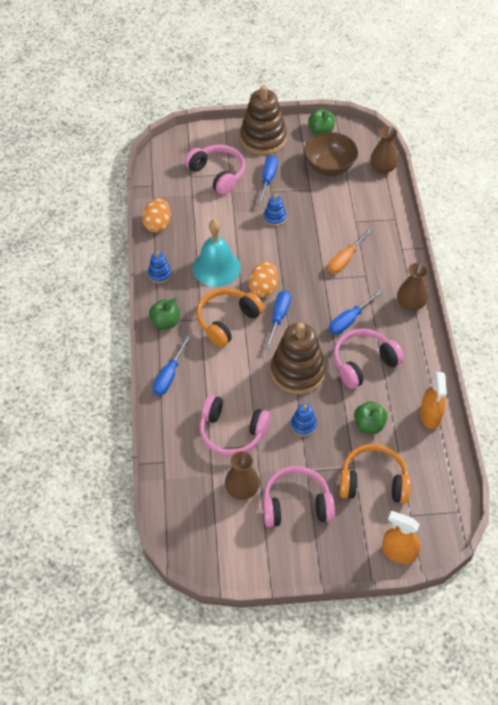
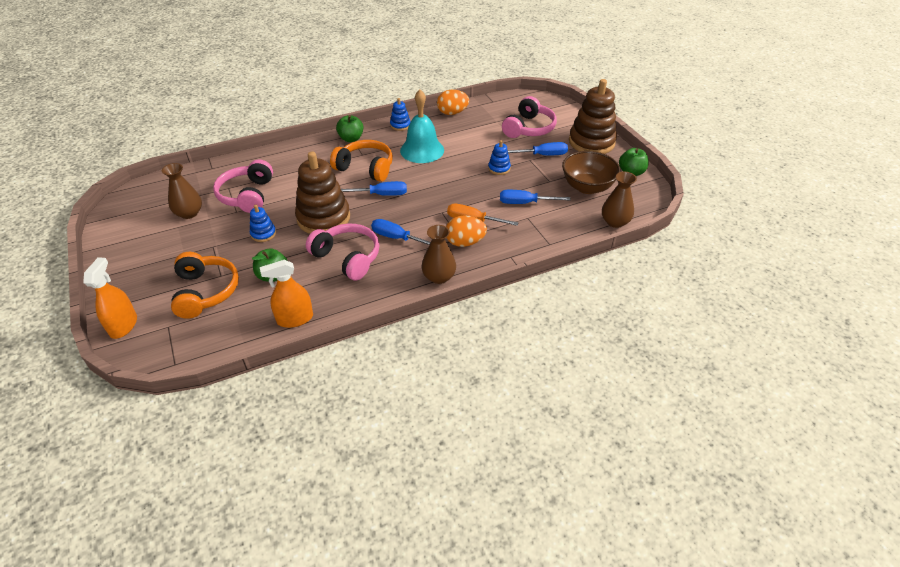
camera: 70 degrees right, 10 degrees down
(169, 376) = (297, 152): blue screwdriver -> blue screwdriver (524, 203)
(263, 288) = (411, 179): orange egg -> orange egg (465, 242)
(296, 504) = (175, 247): pink headphones -> none

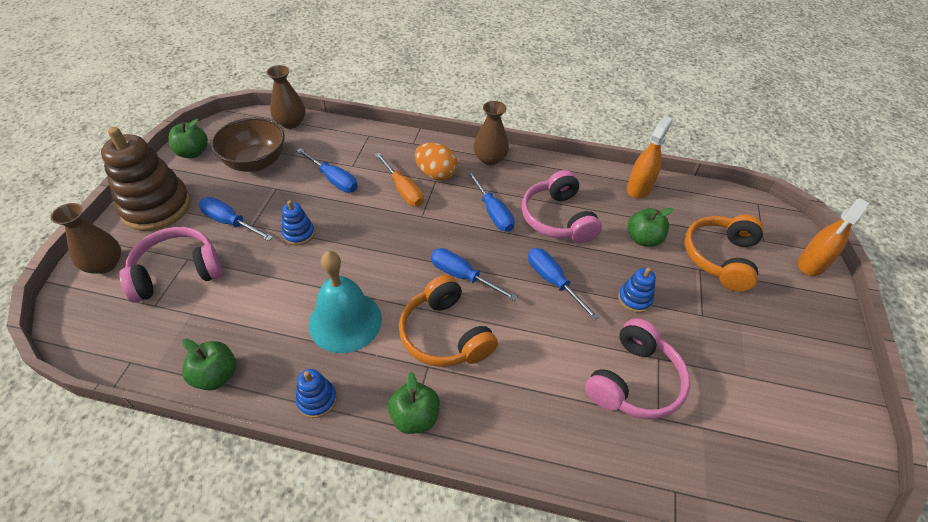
camera: 145 degrees left, 5 degrees up
(189, 213) = (727, 395): brown vase -> brown vase (105, 264)
(295, 319) = (639, 188): orange spray bottle -> orange spray bottle turned 75 degrees counterclockwise
(323, 218) = (552, 281): brown stacking toy -> blue screwdriver
(452, 113) = (216, 376): orange egg -> green apple

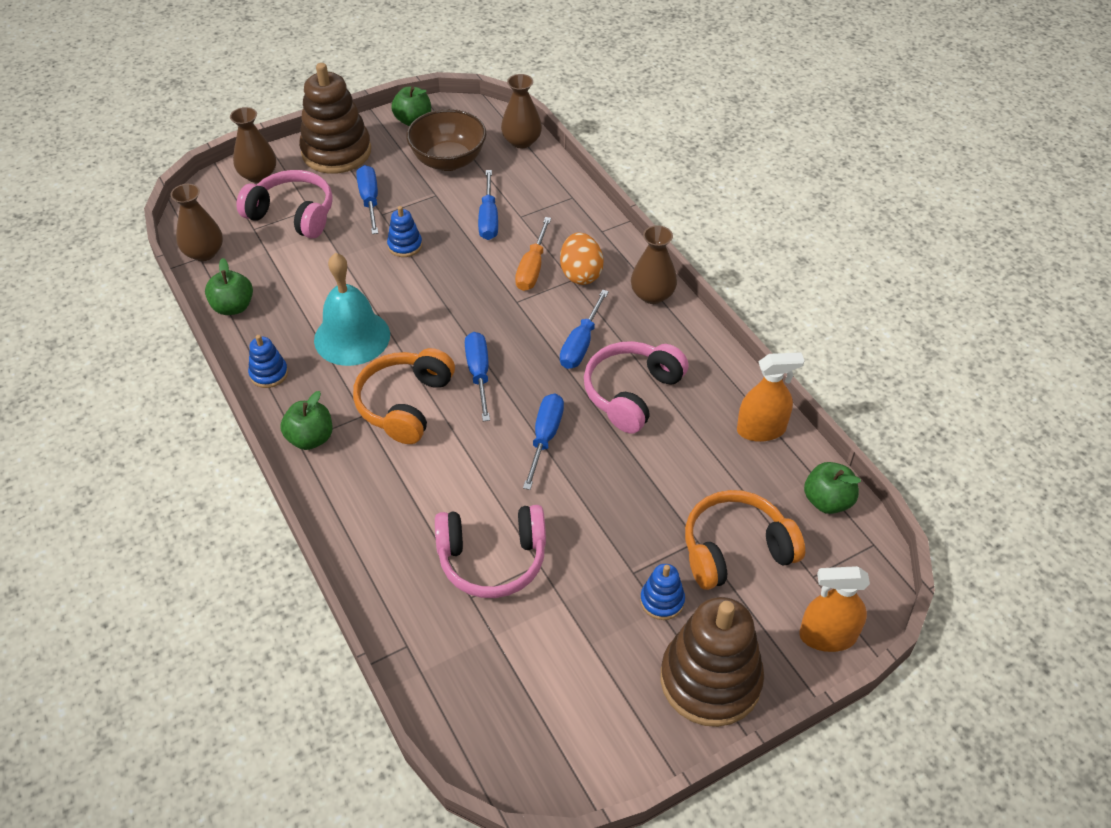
camera: 50 degrees right, 0 degrees up
(129, 355) = (204, 252): none -> brown vase
(634, 299) = (593, 509): blue stacking toy -> blue stacking toy (662, 601)
(643, 239) = (685, 473): green apple -> green apple (827, 501)
(813, 336) = (710, 680): none -> brown stacking toy

